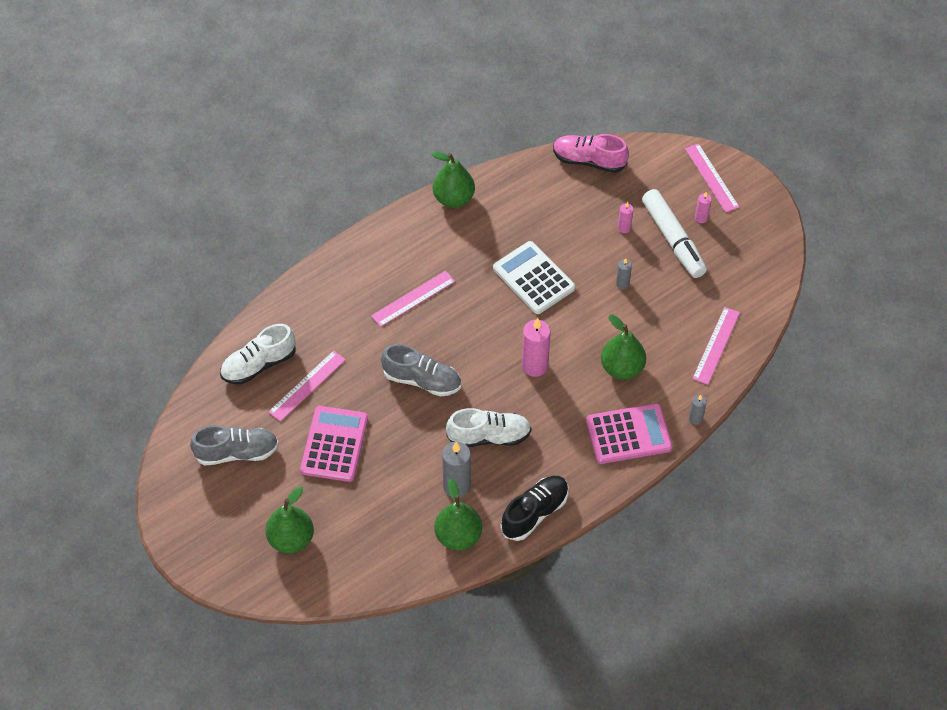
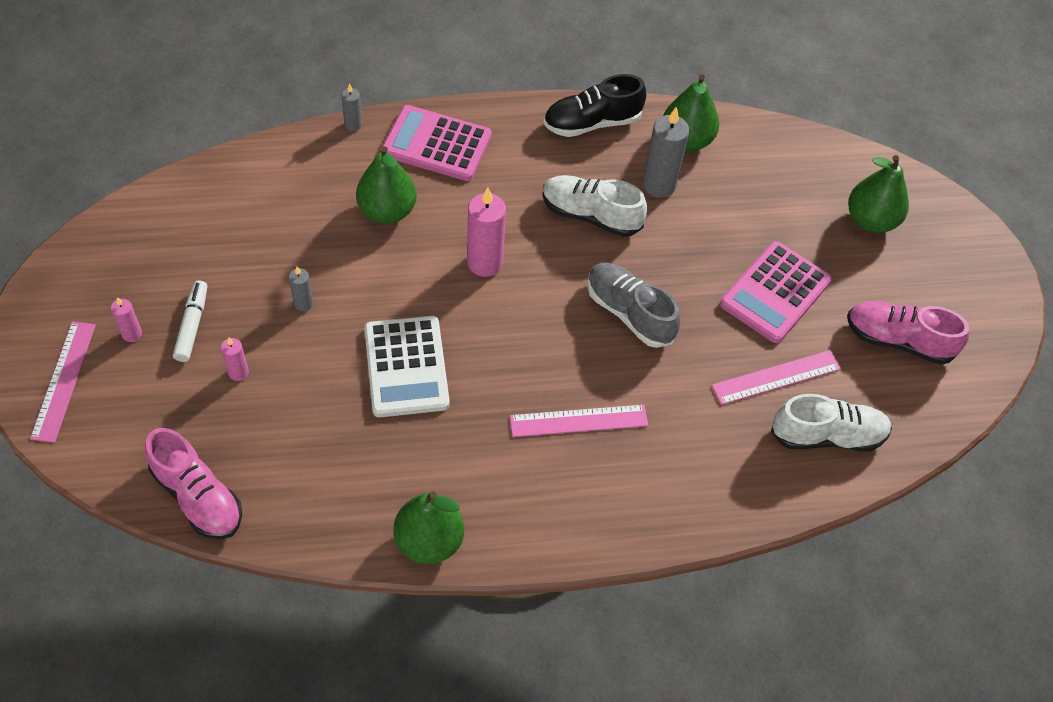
camera: 155 degrees left, 0 degrees up
(237, 452) = (898, 340): grey shoe -> pink shoe
(673, 239) = (192, 325): white marker -> white marker, size x0.57
(716, 345) = (262, 181): pink ruler -> none

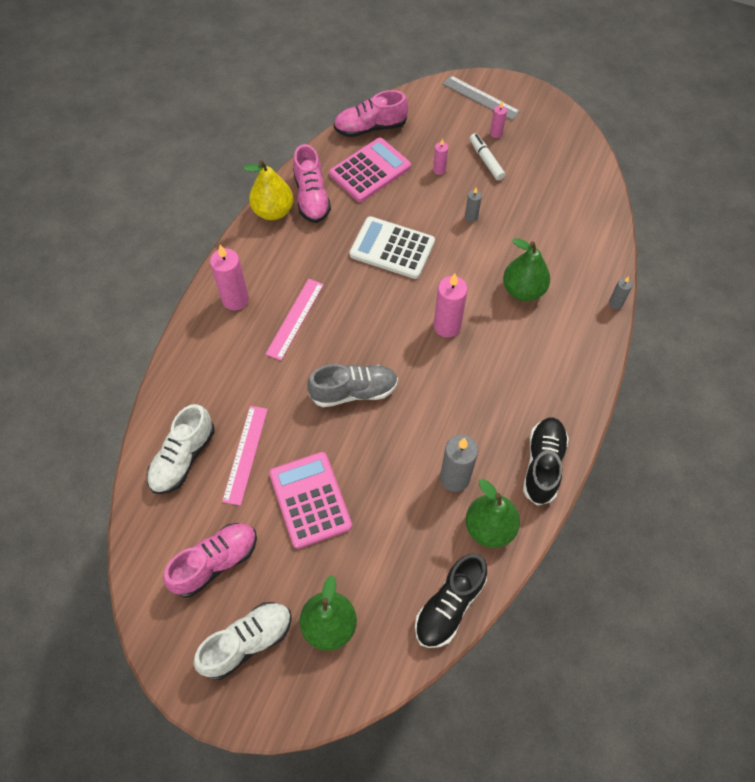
camera: 125 degrees right, 5 degrees up
(64, 380) = (480, 98): pink ruler -> grey ruler
(192, 325) = (486, 160): white marker -> white marker turned 150 degrees counterclockwise
(376, 505) = (311, 197): none -> pink shoe
(429, 541) = (273, 211): green pear -> yellow pear
(437, 144) = (571, 346): pink calculator -> pink calculator (370, 170)
(590, 215) = (451, 413): white shoe -> white shoe (247, 642)
(597, 504) = (235, 299): none -> pink candle
(780, 142) = (449, 606): none -> black shoe

